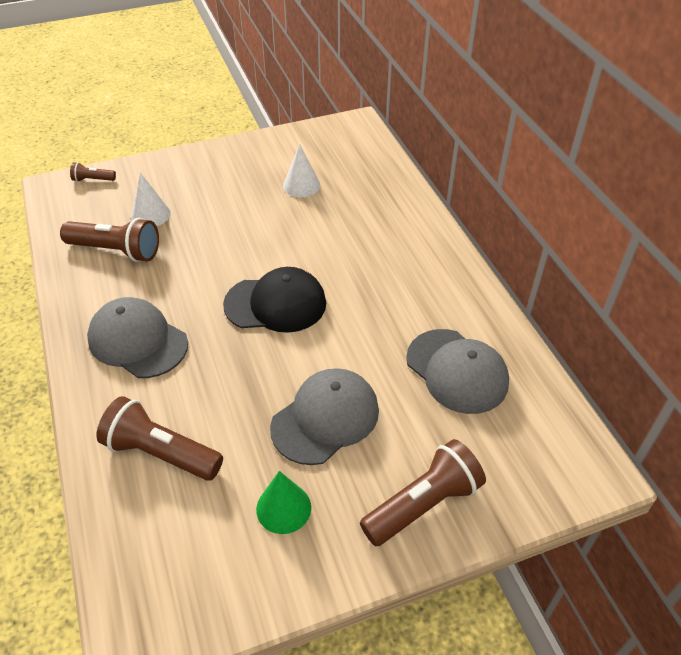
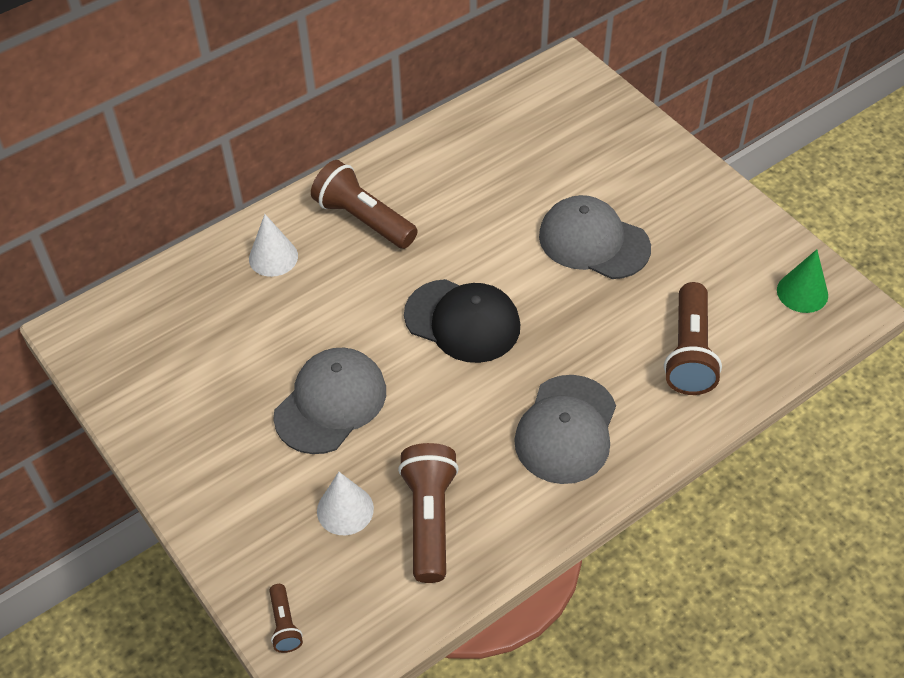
camera: 105 degrees left, 5 degrees up
(275, 304) = (462, 321): black cap -> black cap turned 135 degrees clockwise
(283, 508) = (697, 247): green cone -> green cone (802, 292)
(301, 185) = (237, 356): white cone -> white cone (273, 257)
(423, 504) = (647, 161): brown flashlight -> brown flashlight (364, 219)
(457, 371) = (497, 161): grey cap -> grey cap (330, 403)

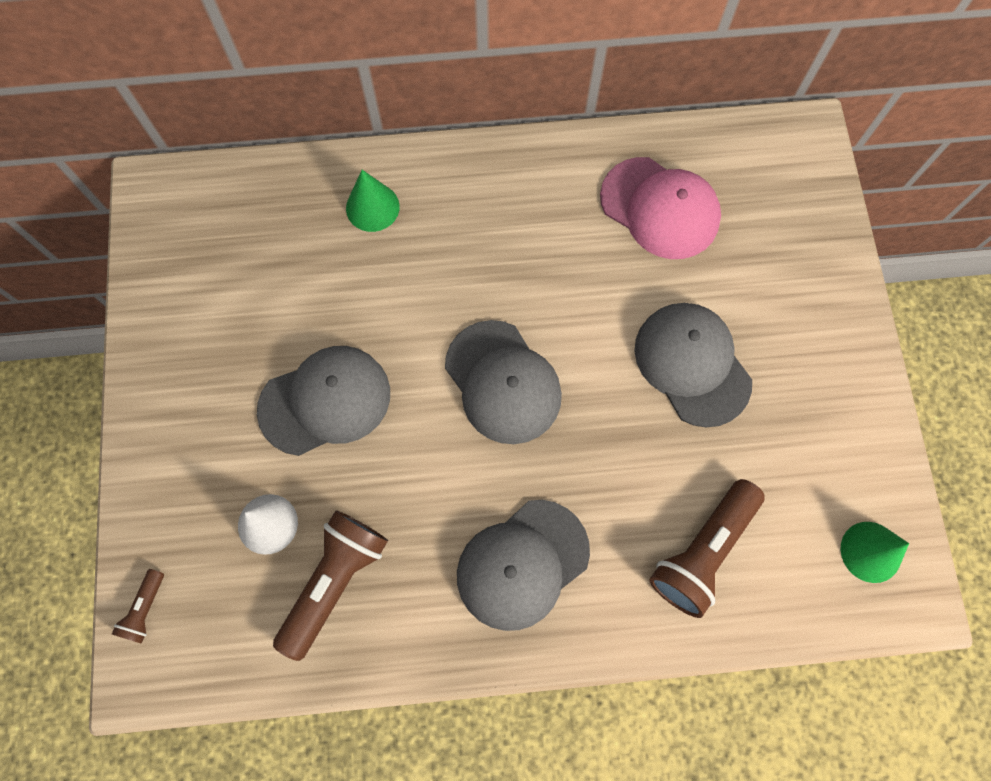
camera: 30 degrees right, 20 degrees up
(273, 257) = (372, 207): white cone -> green cone
(364, 219) = (483, 211): brown flashlight -> none
(462, 321) = (503, 382): black cap -> grey cap
(497, 157) = (660, 208): none -> pink cap

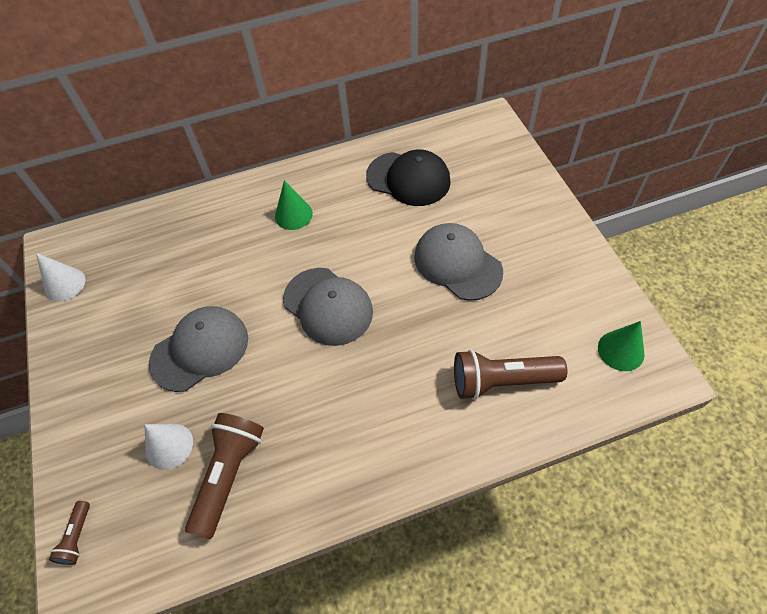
camera: 10 degrees left, 15 degrees down
(162, 254) = (65, 284): none -> white cone
(372, 207) = (213, 221): green cone -> green cone (293, 215)
(522, 564) = (372, 424): grey cap -> none
(660, 208) = (408, 179): pink cap -> black cap
(702, 551) = (502, 381): brown flashlight -> brown flashlight turned 60 degrees clockwise

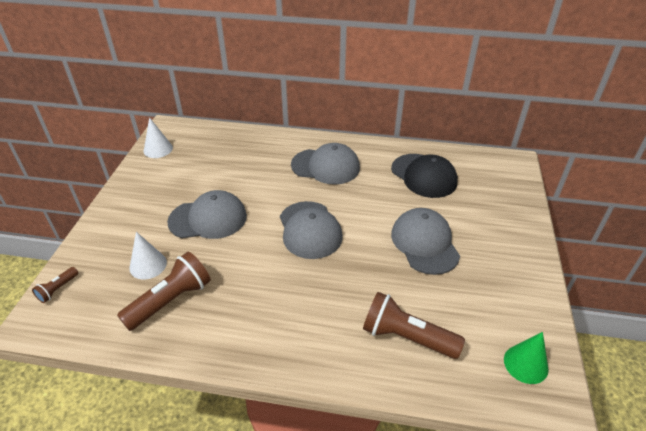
camera: 25 degrees right, 15 degrees down
(293, 215) = (325, 166): green cone -> grey cap

